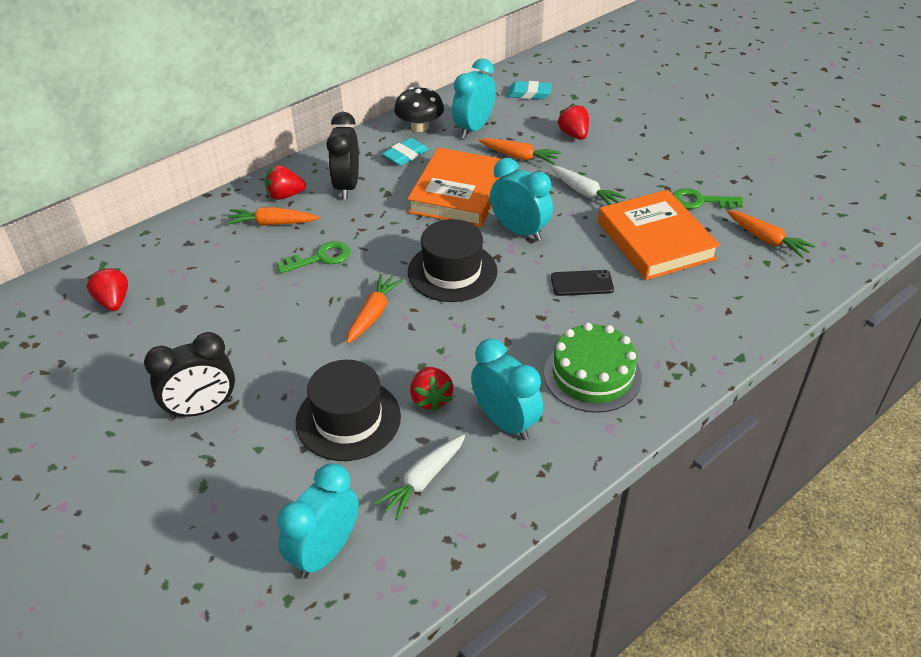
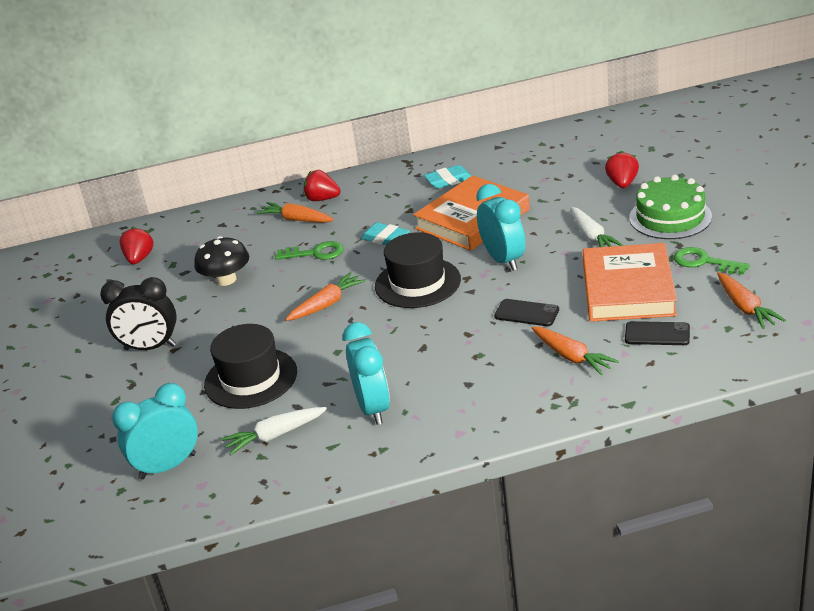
camera: 30 degrees right, 10 degrees down
(347, 186) = (379, 199): black clock -> none
(420, 126) = (480, 157): black mushroom -> black mushroom (226, 280)
(431, 398) = (326, 377): red strawberry -> none
(473, 128) = (529, 165): turquoise clock -> none
(518, 157) = (552, 196): orange carrot -> orange carrot (571, 356)
(529, 94) = (607, 140): turquoise eraser -> turquoise eraser (385, 238)
(592, 375) = (476, 389): green cake -> green cake (670, 217)
(713, 281) = (657, 334): none -> black phone

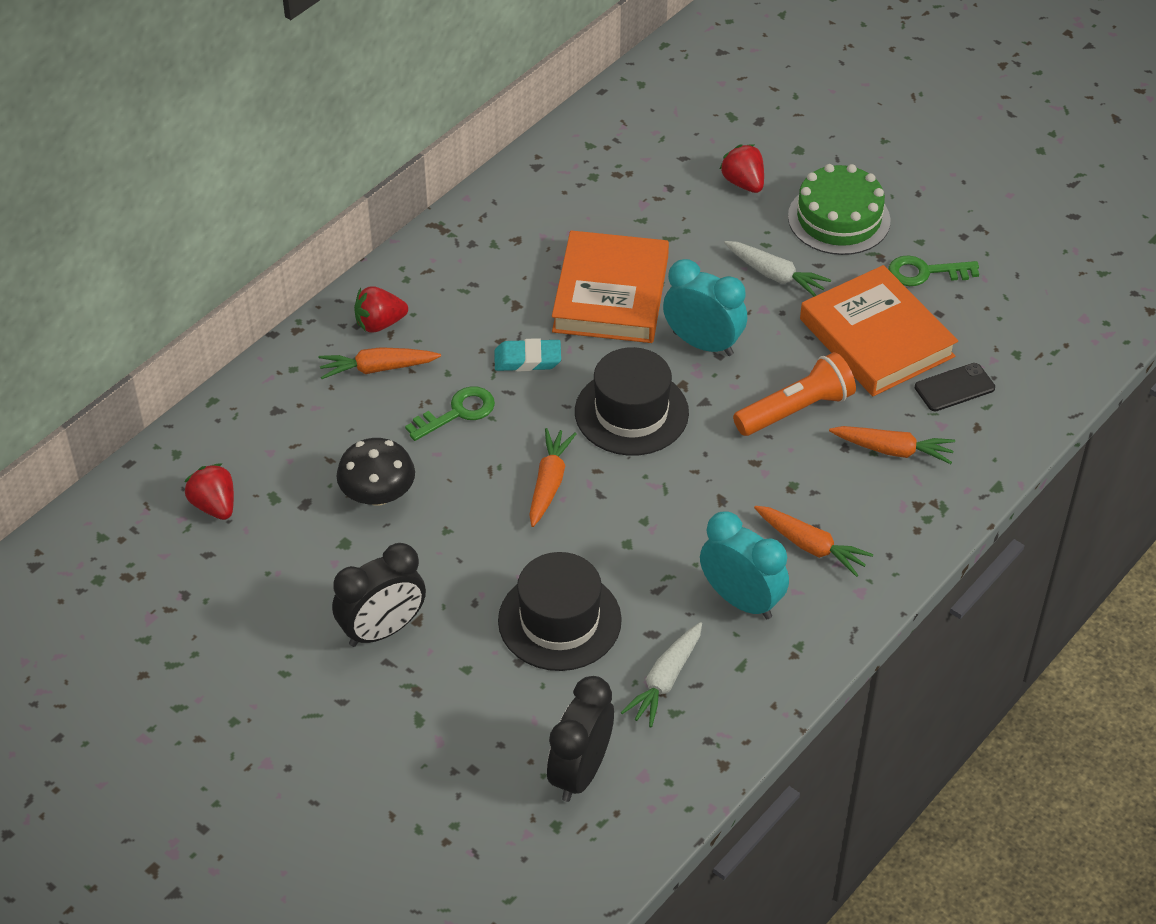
camera: 40 degrees left, 15 degrees up
(168, 466) = (580, 772): turquoise clock -> black clock
(449, 180) = (523, 241): turquoise eraser -> none
(526, 313) = (795, 410): black phone -> orange flashlight
(745, 307) = (1013, 321): orange carrot -> orange carrot (810, 546)

